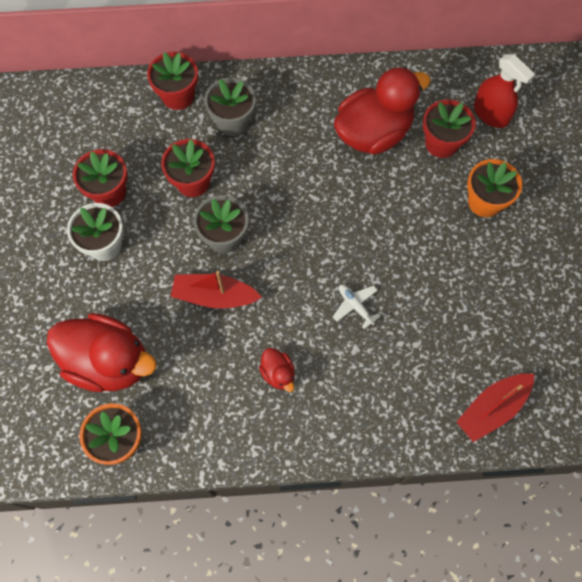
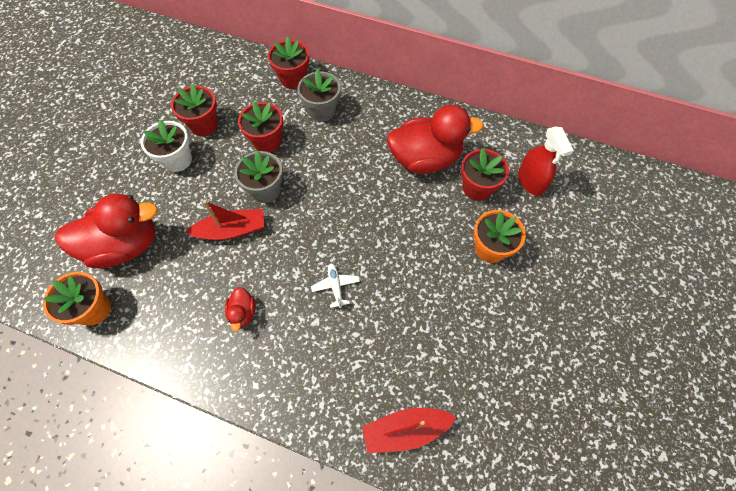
camera: 25 degrees right, 5 degrees down
(109, 362) = (125, 245): red duck -> red duck turned 60 degrees counterclockwise
(214, 296) = (231, 230): red boat -> red boat turned 135 degrees clockwise

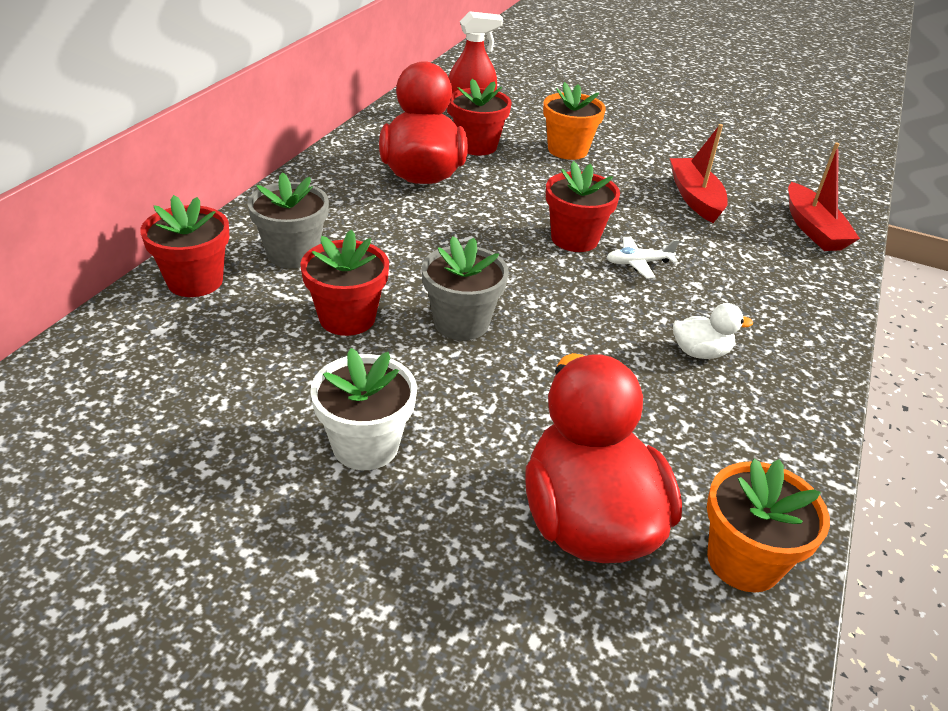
camera: 90 degrees left, 25 degrees down
(204, 125) = (275, 405): red flower pot -> red flower pot (574, 239)
(231, 230) = (546, 364): red boat -> red boat (695, 198)
(243, 313) = (700, 352): red duck -> white duck

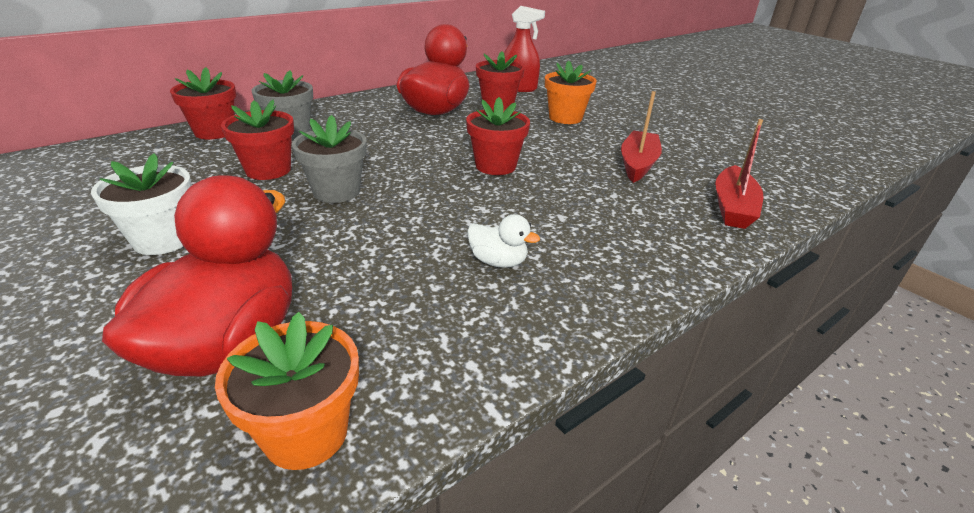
camera: 30 degrees right, 5 degrees down
(638, 263) = (527, 191): white plane -> none

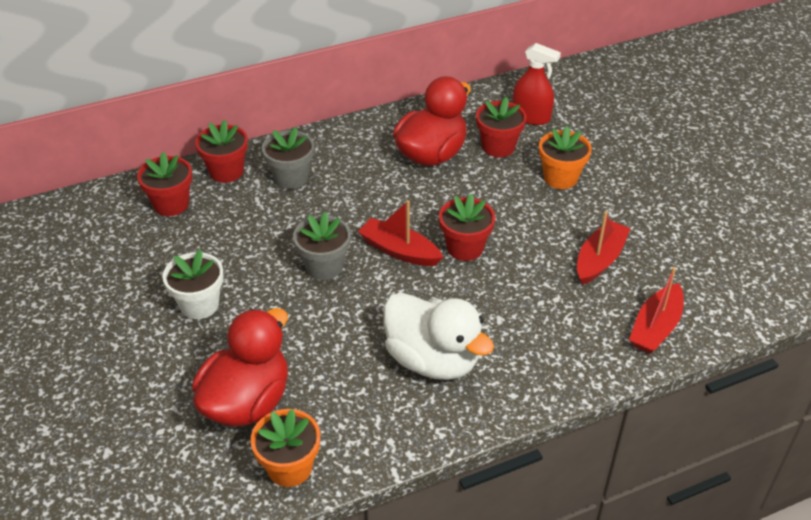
camera: 15 degrees right, 10 degrees up
(268, 170) = (271, 232): red flower pot -> red flower pot (171, 204)
(424, 173) = (399, 251): none -> red boat
(498, 262) = (432, 360): white duck -> white duck, size x2.26

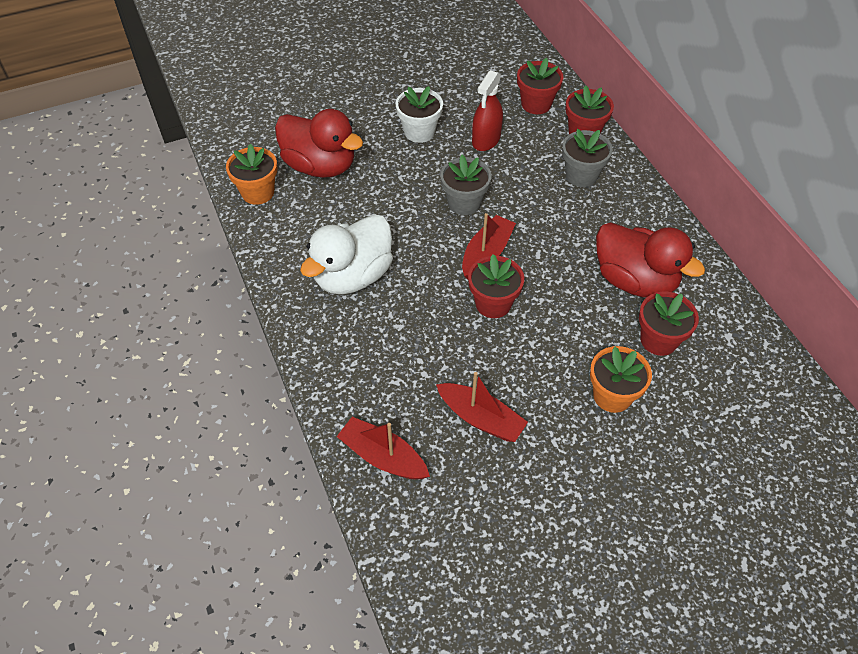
camera: 90 degrees right, 10 degrees up
(531, 117) = (723, 376): red spray bottle -> red spray bottle (486, 140)

